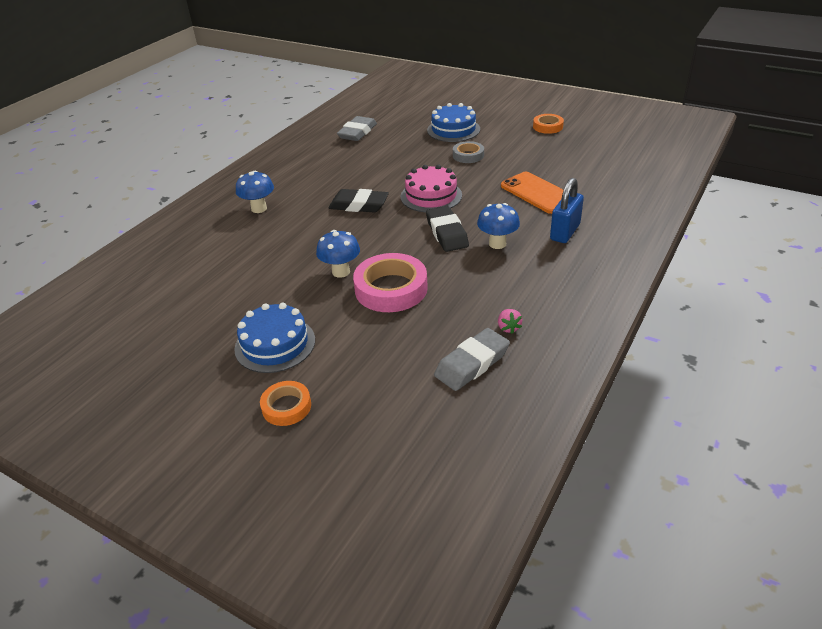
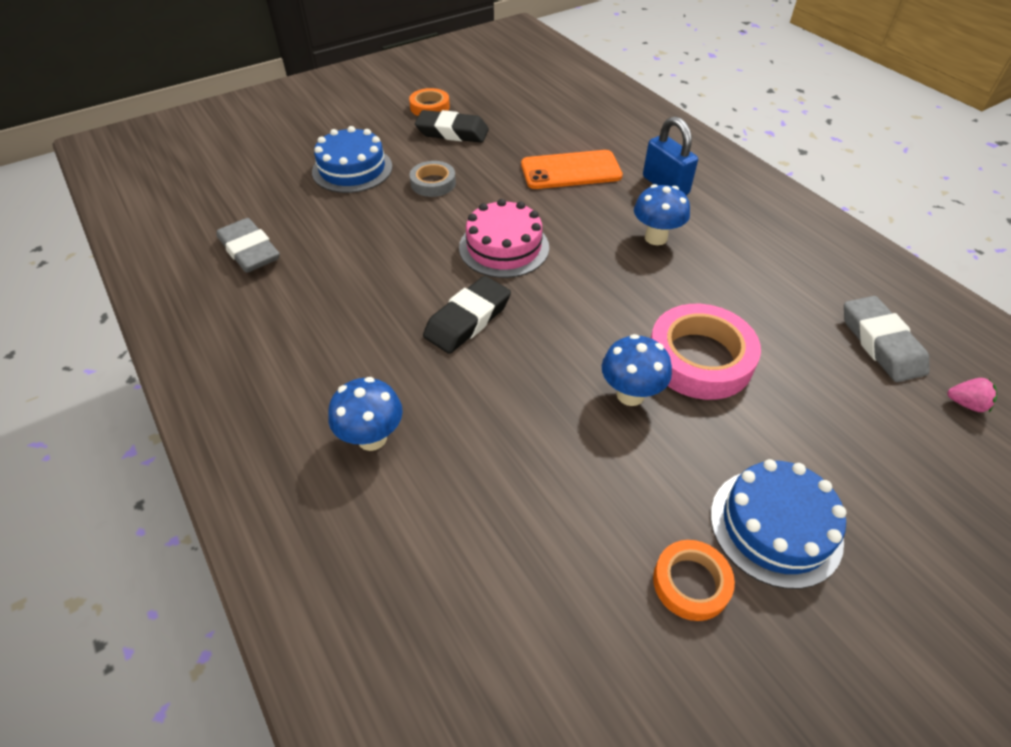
camera: 65 degrees left, 10 degrees up
(286, 407) = (924, 553): orange tape -> orange tape (691, 583)
(447, 233) = (604, 266): black eraser -> black eraser (452, 132)
(508, 328) = (824, 292): pink strawberry -> pink strawberry (966, 404)

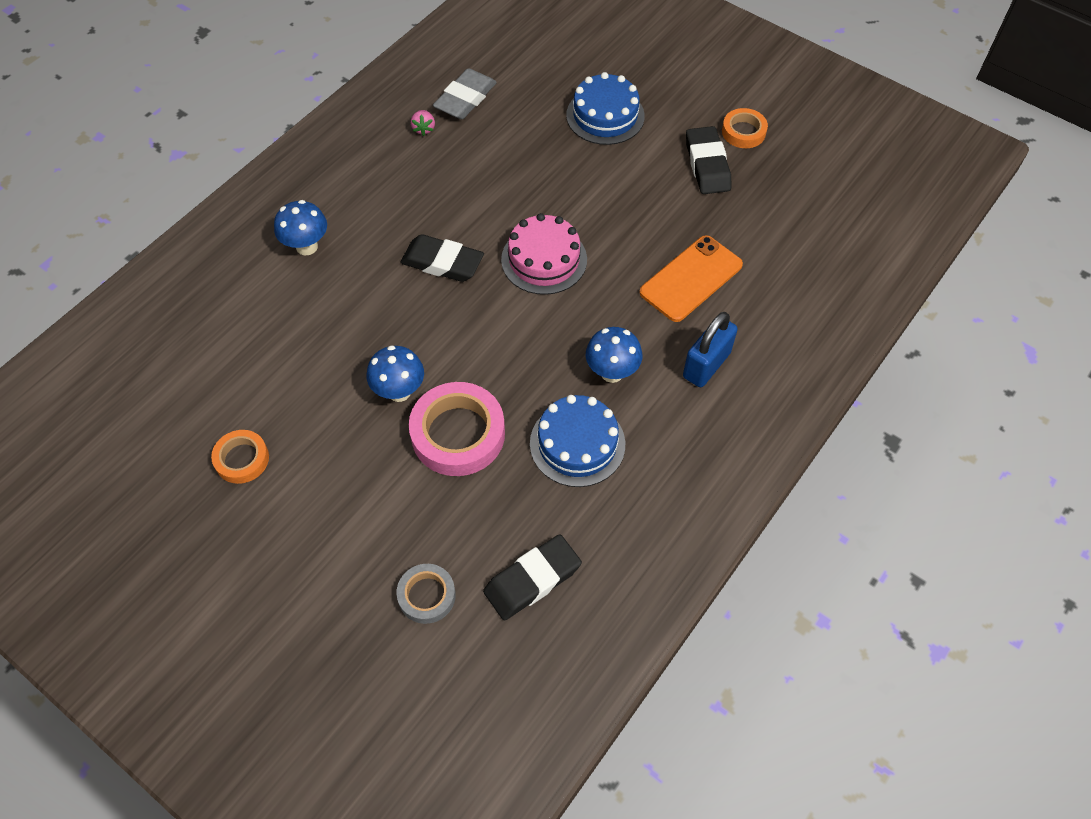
camera: 70 degrees right, 10 degrees up
(433, 183) = (613, 179): grey tape -> grey tape (427, 595)
(571, 170) = (691, 278): orange phone -> orange phone turned 75 degrees clockwise
(775, 526) = (301, 507): blue cake -> blue cake (577, 443)
(881, 343) = (532, 580): grey eraser -> black eraser
(966, 404) = (476, 652): pink strawberry -> pink strawberry (424, 129)

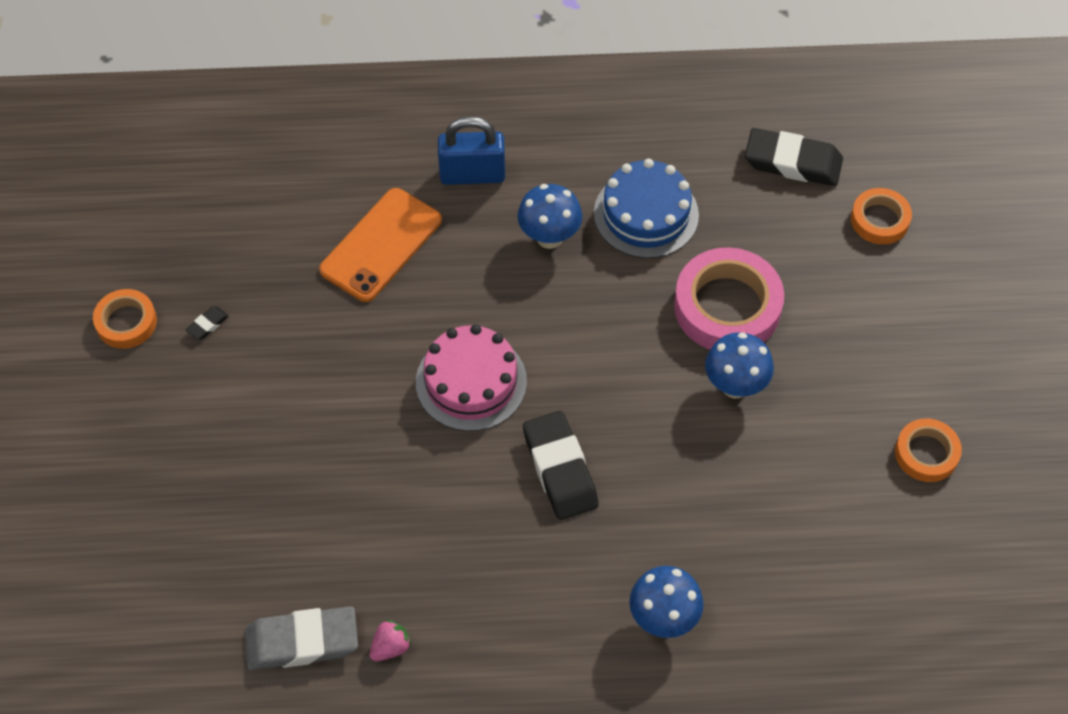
camera: 130 degrees left, 0 degrees up
(427, 595) = (879, 220): grey tape -> orange tape
(605, 115) = (208, 471): blue cake -> none
(691, 278) = (381, 245): orange phone -> orange phone turned 60 degrees counterclockwise
(707, 165) = (207, 325): black eraser -> black eraser, size x0.43

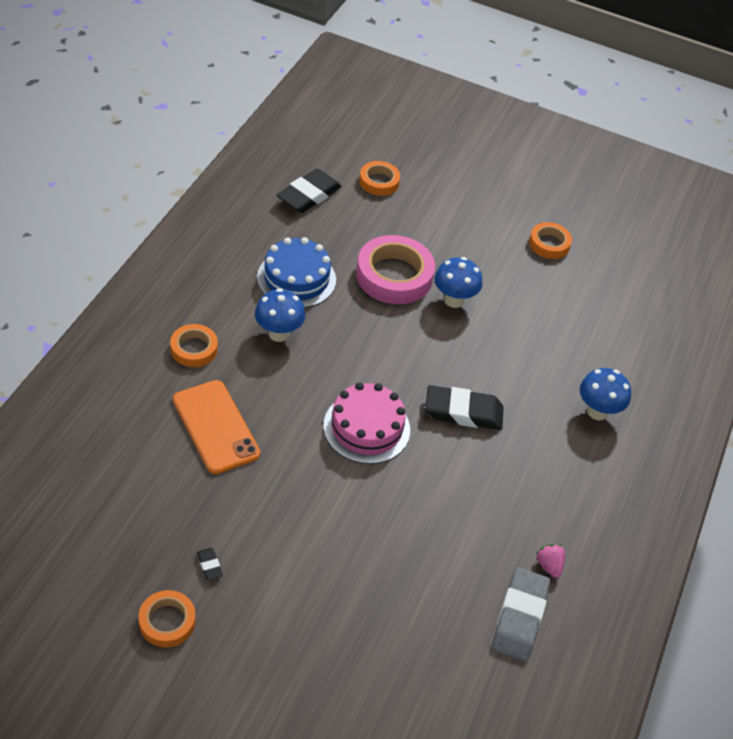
camera: 70 degrees left, 10 degrees down
(472, 174) = (194, 349): blue padlock -> orange tape

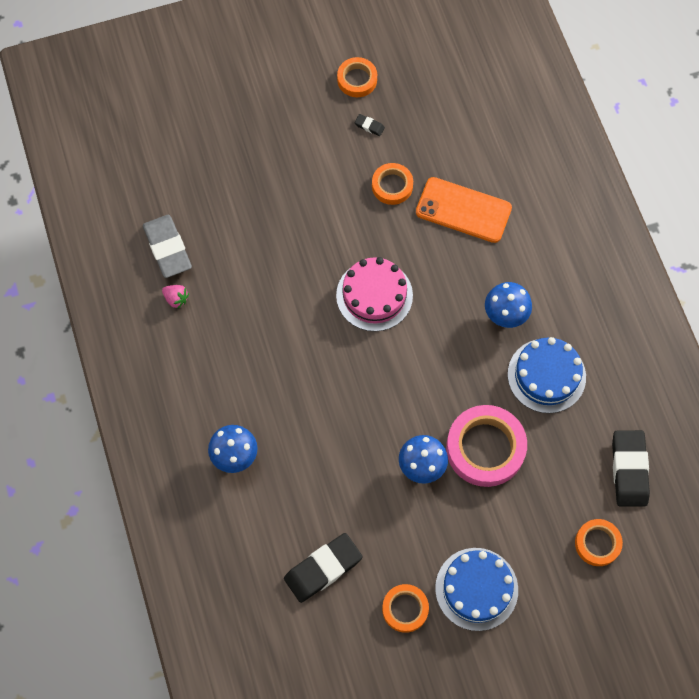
camera: 145 degrees right, 20 degrees up
(194, 349) = (541, 251): orange tape -> orange tape (392, 186)
(463, 412) = (325, 367): black eraser -> black eraser (323, 569)
(488, 219) = (476, 589): none -> blue cake

